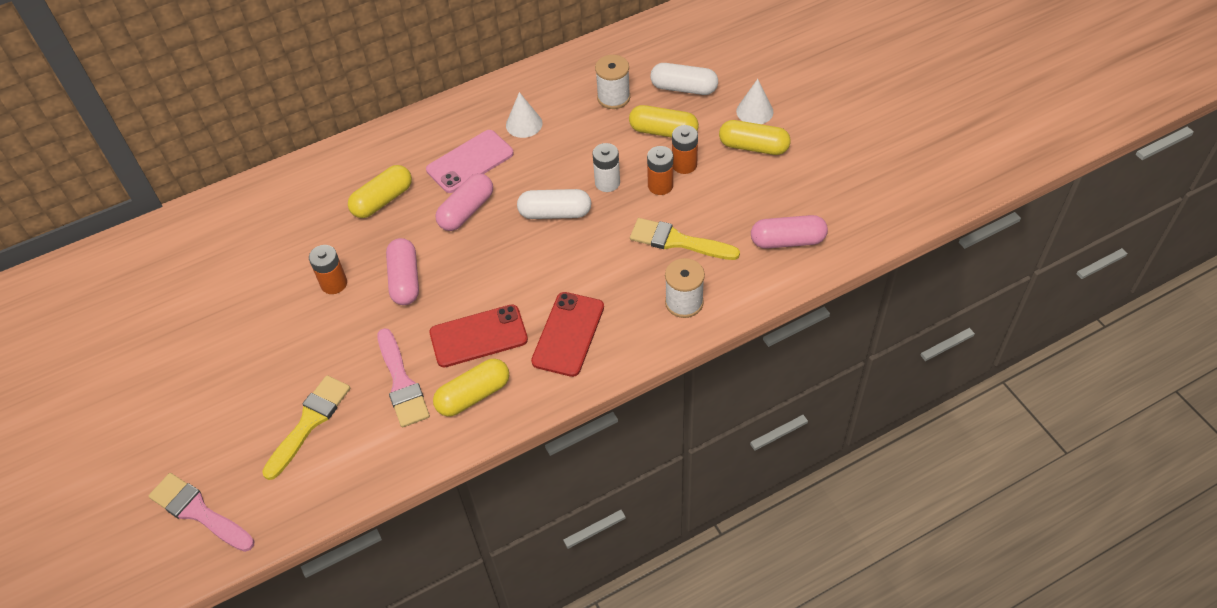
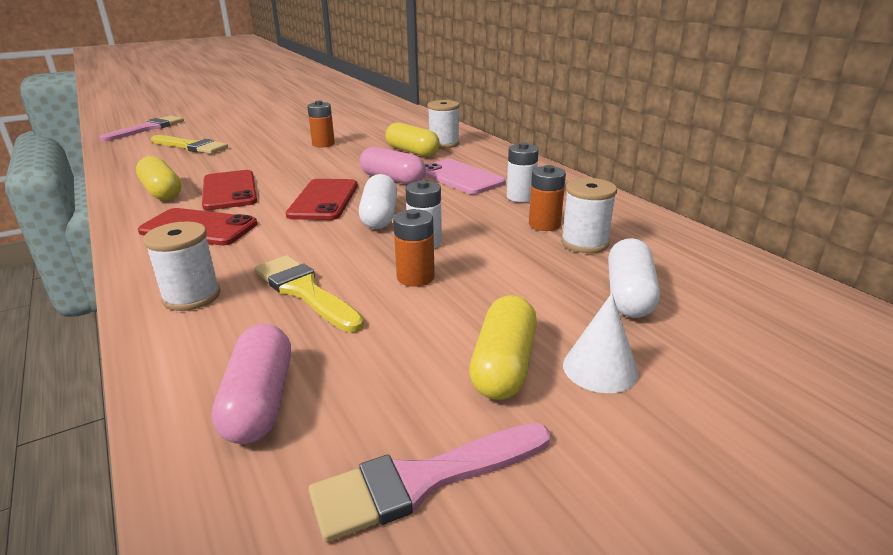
camera: 85 degrees right, 25 degrees down
(360, 175) = (444, 144): none -> white spool
(401, 383) = (202, 168): pink brush -> pink brush (423, 480)
(405, 280) = (315, 163): pink capsule -> none
(514, 256) = (324, 200): none -> red phone
(524, 124) = (520, 197): white cone -> white battery
(663, 131) = (525, 279): yellow capsule -> none
(678, 241) = (305, 291): yellow brush -> yellow brush turned 60 degrees counterclockwise
(684, 165) = (457, 296): orange battery -> orange battery (544, 224)

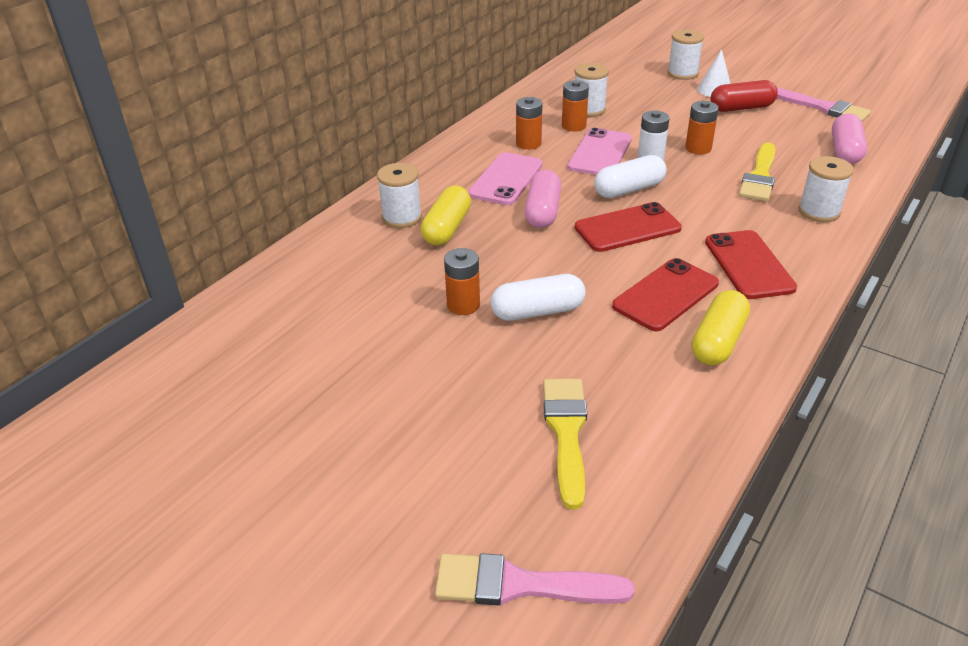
camera: 115 degrees left, 10 degrees up
(259, 401) = (845, 151): pink capsule -> pink capsule turned 45 degrees counterclockwise
(466, 222) = (600, 153): none -> pink phone
(503, 365) = (741, 108): yellow capsule -> red capsule
(520, 197) = (528, 144): white battery -> orange battery
(629, 295) = (641, 91): white capsule -> white capsule (537, 311)
(696, 362) = (682, 73): none -> white spool

